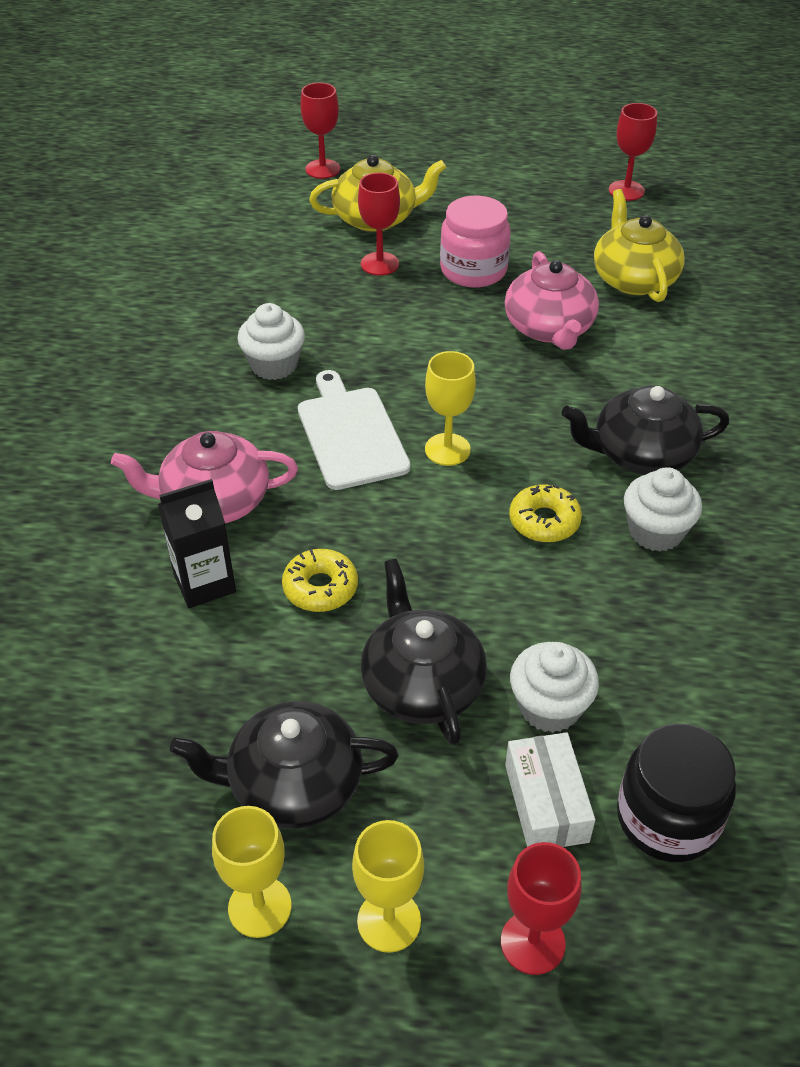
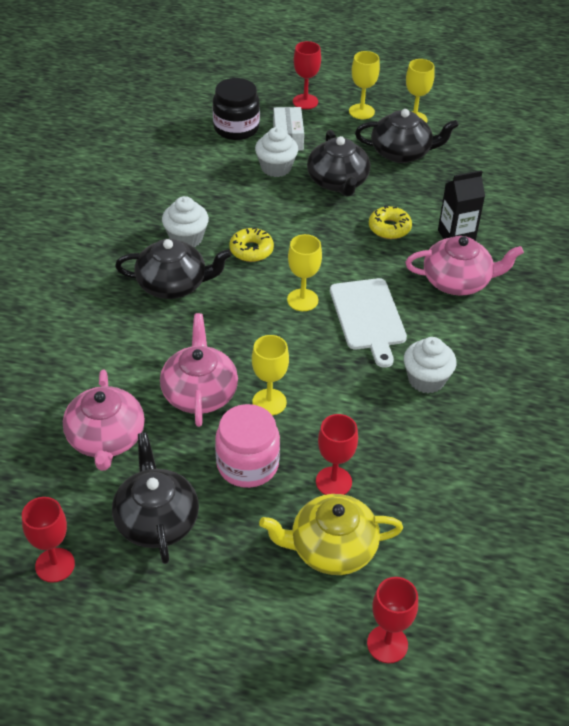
camera: 175 degrees left, 0 degrees up
(464, 326) = (269, 402): none -> yellow goblet
(549, 224) = (156, 520): none -> black teapot
(633, 279) = (106, 438): yellow teapot -> pink teapot

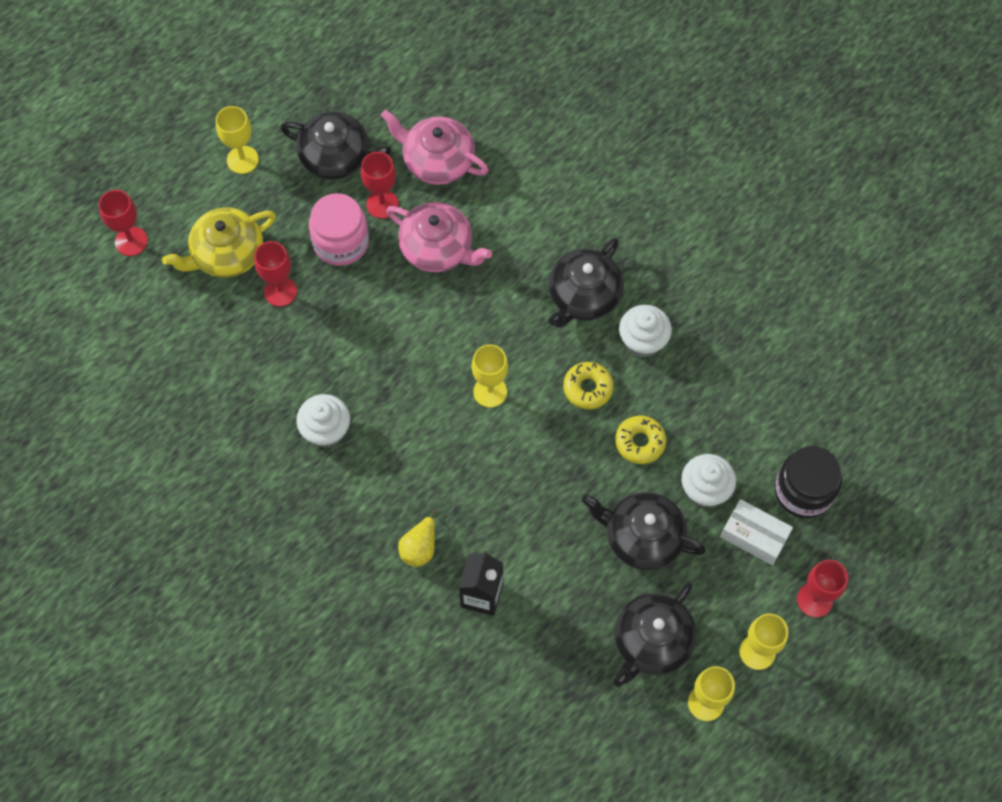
camera: 125 degrees right, 20 degrees up
(55, 565) = (346, 80): red goblet -> red goblet (382, 204)
(269, 402) = (391, 293): yellow goblet -> yellow goblet (242, 160)
(331, 548) = (227, 254): yellow teapot -> yellow teapot turned 150 degrees counterclockwise
(368, 317) = (430, 433): white cutting board -> none
(389, 228) = (536, 538): yellow donut -> yellow donut (640, 442)
(457, 281) = (420, 547): pink teapot -> yellow pear

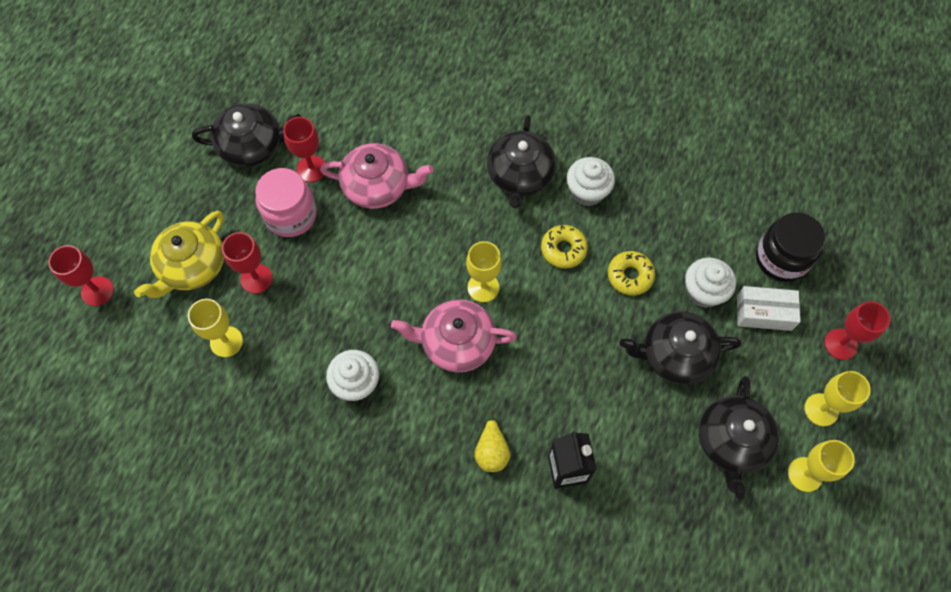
camera: 25 degrees left, 0 degrees up
(242, 160) = (169, 180): yellow goblet -> yellow goblet (226, 341)
(437, 161) = (341, 115): pink teapot -> pink teapot (456, 343)

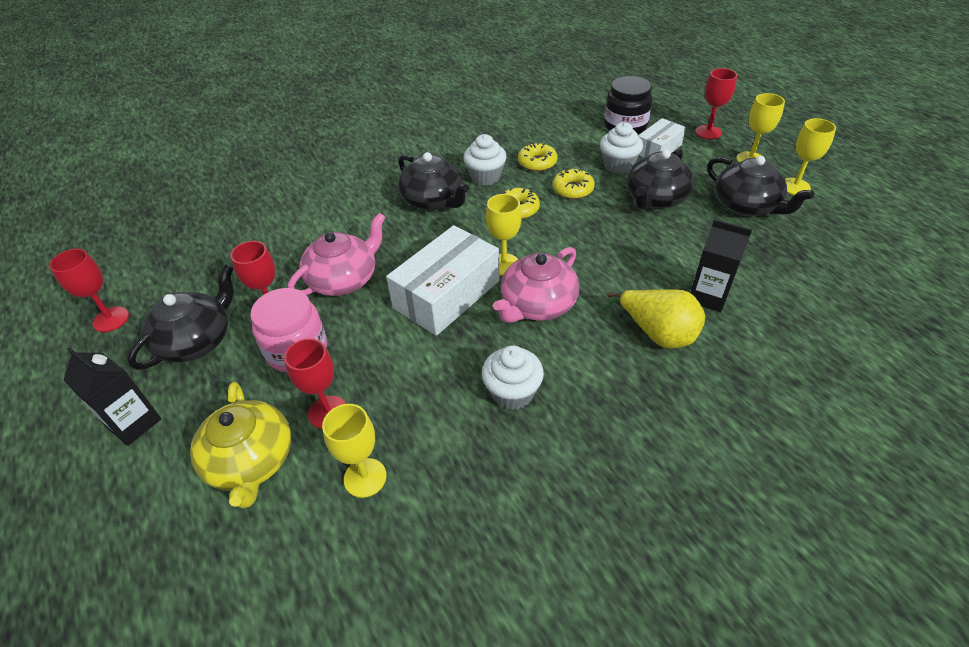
camera: 50 degrees left, 20 degrees down
(97, 291) = (166, 579): red goblet -> red goblet (111, 319)
(170, 175) = (134, 423): none -> black carton
(417, 270) = (447, 294): none -> white box
(491, 451) = (657, 333): yellow pear -> yellow pear, size x1.56
(646, 219) = (537, 162): none -> yellow donut

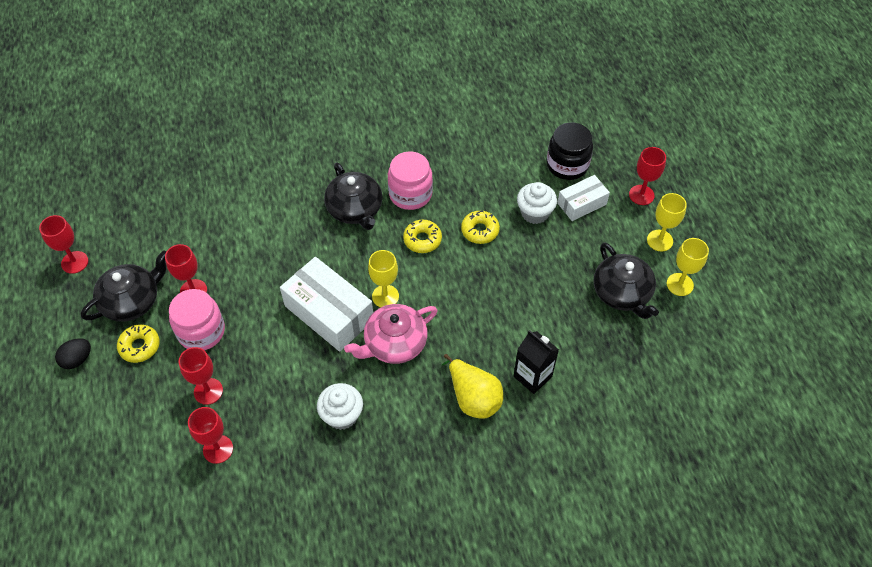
camera: 15 degrees right, 10 degrees up
(134, 423) = (77, 359): black carton -> black egg
(251, 461) = (147, 413): yellow teapot -> none
(344, 279) = (255, 274): pink teapot -> none
(365, 477) = (218, 449): yellow goblet -> red goblet
(447, 294) = (329, 313): white box -> white box turned 75 degrees clockwise
(485, 177) = (410, 194): white cupcake -> pink jar
(537, 162) = (463, 189): yellow donut -> yellow donut (140, 346)
(655, 198) = (546, 262): black teapot -> none

